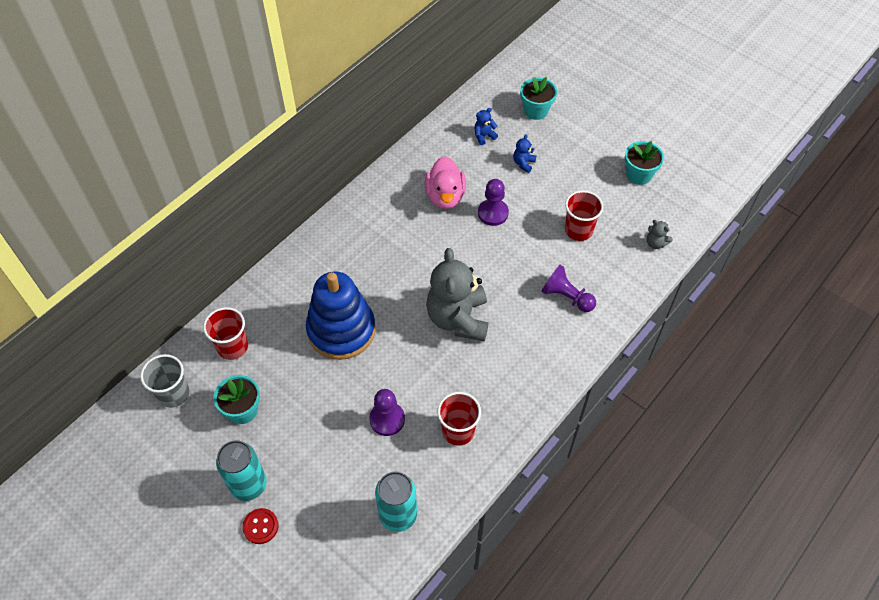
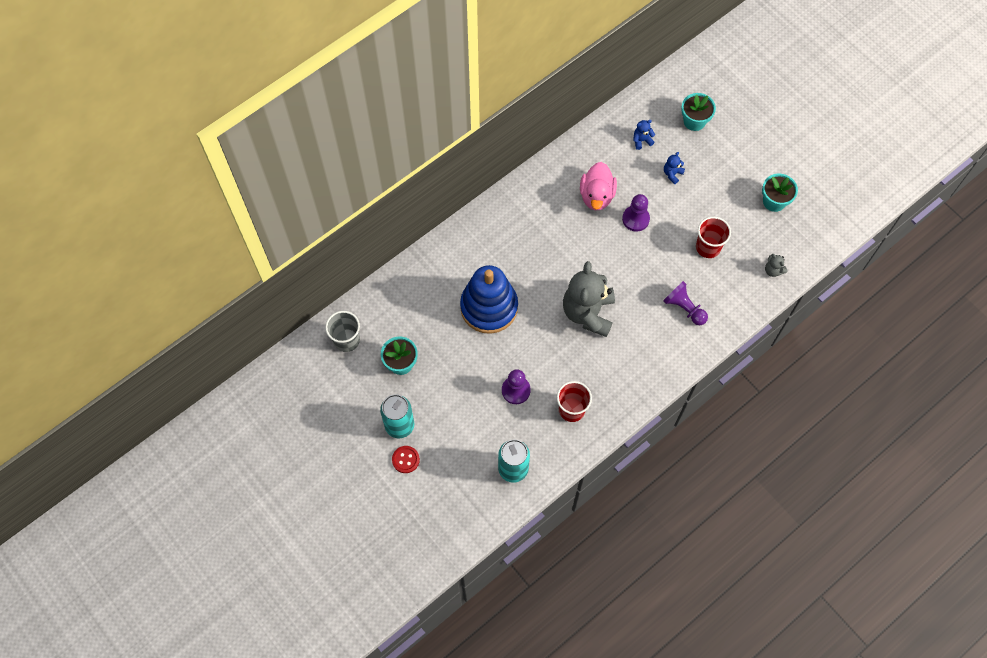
camera: 10 degrees right, 10 degrees up
(232, 347) = (398, 307): red cup -> none

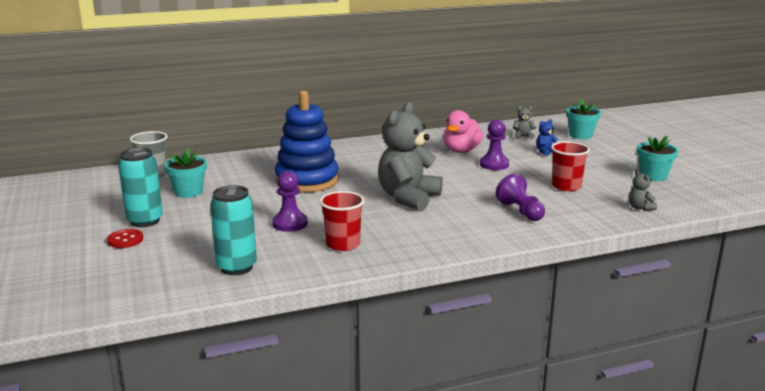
camera: 20 degrees right, 45 degrees down
(641, 140) = (523, 136): blue teddy bear -> grey teddy bear

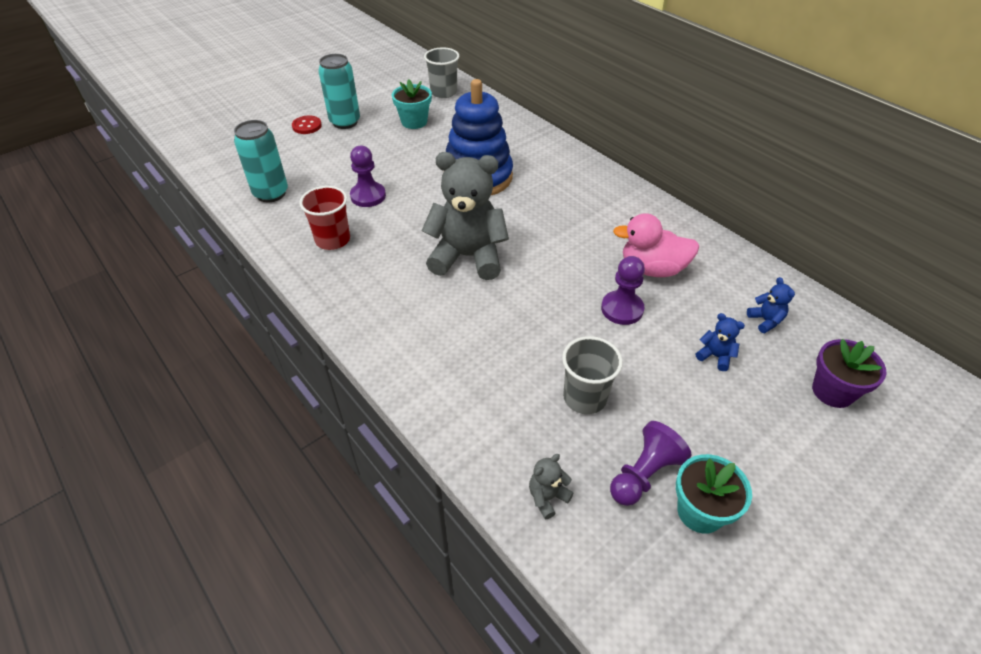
camera: 70 degrees right, 25 degrees up
(520, 211) = (472, 360): purple pawn -> purple pawn (644, 474)
(523, 136) = (765, 321): grey teddy bear -> blue teddy bear
(566, 186) = (585, 397): red cup -> grey cup
(580, 135) = (832, 391): turquoise flower pot -> purple flower pot

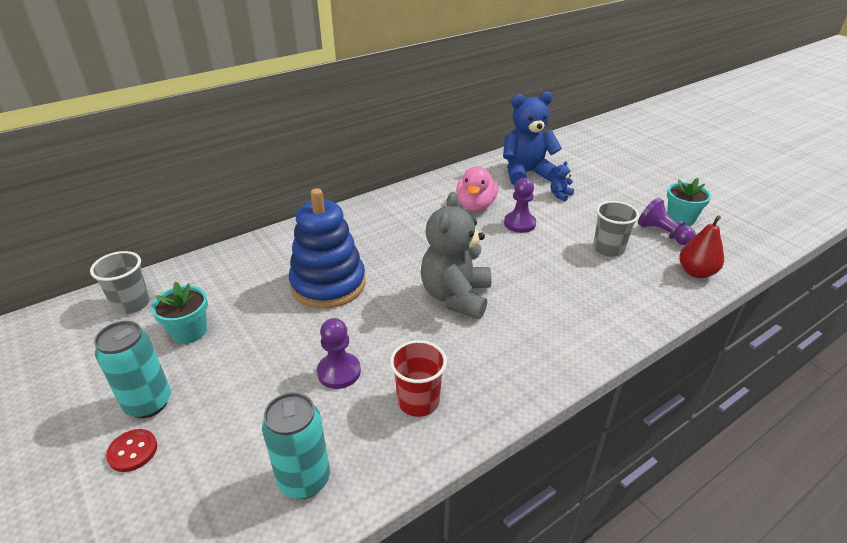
camera: 85 degrees left, 10 degrees down
(547, 497) = (696, 272): grey teddy bear -> red pear
(765, 321) = (526, 173): blue teddy bear -> blue teddy bear, size x2.47
(832, 391) = (580, 165): purple flower pot -> none

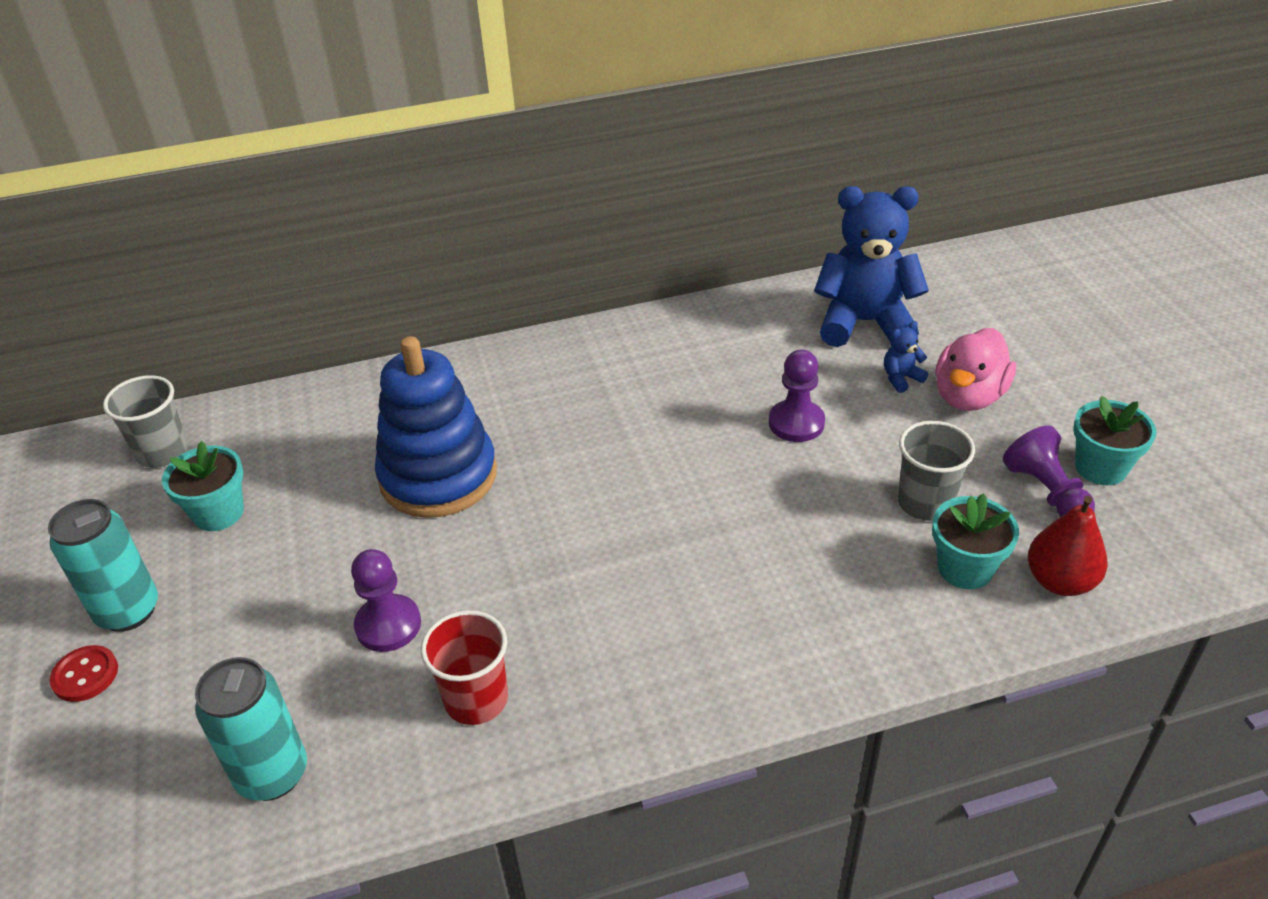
camera: 20 degrees right, 5 degrees up
(456, 297) = (619, 539): grey teddy bear -> none
(475, 205) = (740, 374): pink duck -> pink duck (968, 396)
(647, 275) = (965, 568): none -> turquoise flower pot

